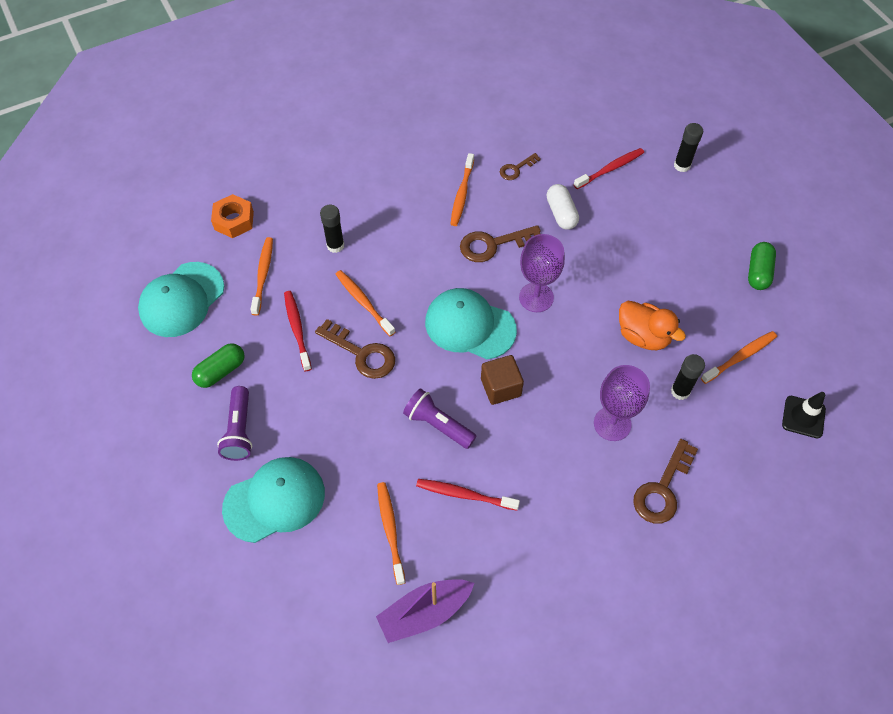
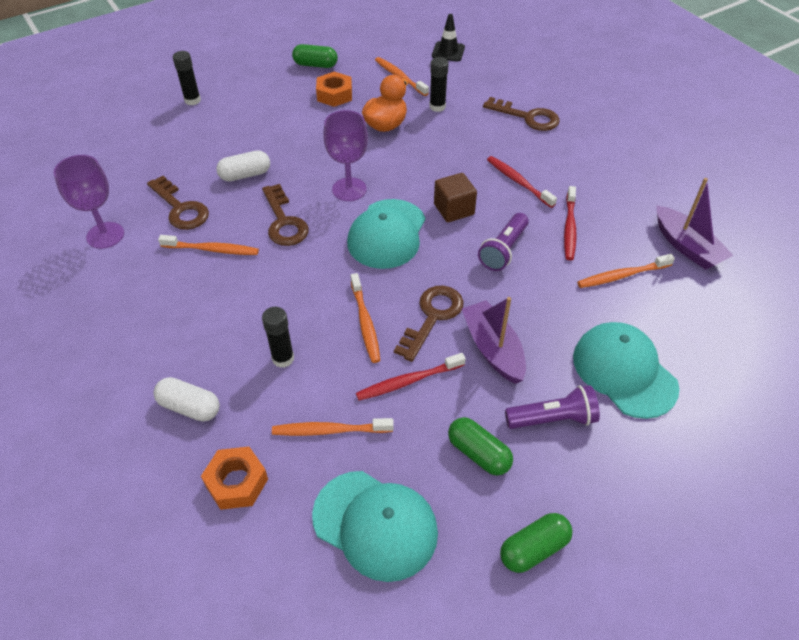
camera: 95 degrees left, 10 degrees down
(137, 396) = (533, 549): none -> green capsule
(301, 190) = (190, 407): none -> white capsule
(318, 396) = (493, 349): none -> purple boat
(364, 302) = (365, 322): orange toothbrush -> orange toothbrush turned 60 degrees counterclockwise
(516, 169) = (181, 208): brown key -> brown key, size x1.73
(610, 169) = (190, 143): red toothbrush -> red toothbrush (518, 182)
(612, 424) = (476, 142): purple goblet -> purple goblet (105, 235)
(699, 289) = (334, 95): none -> orange nut

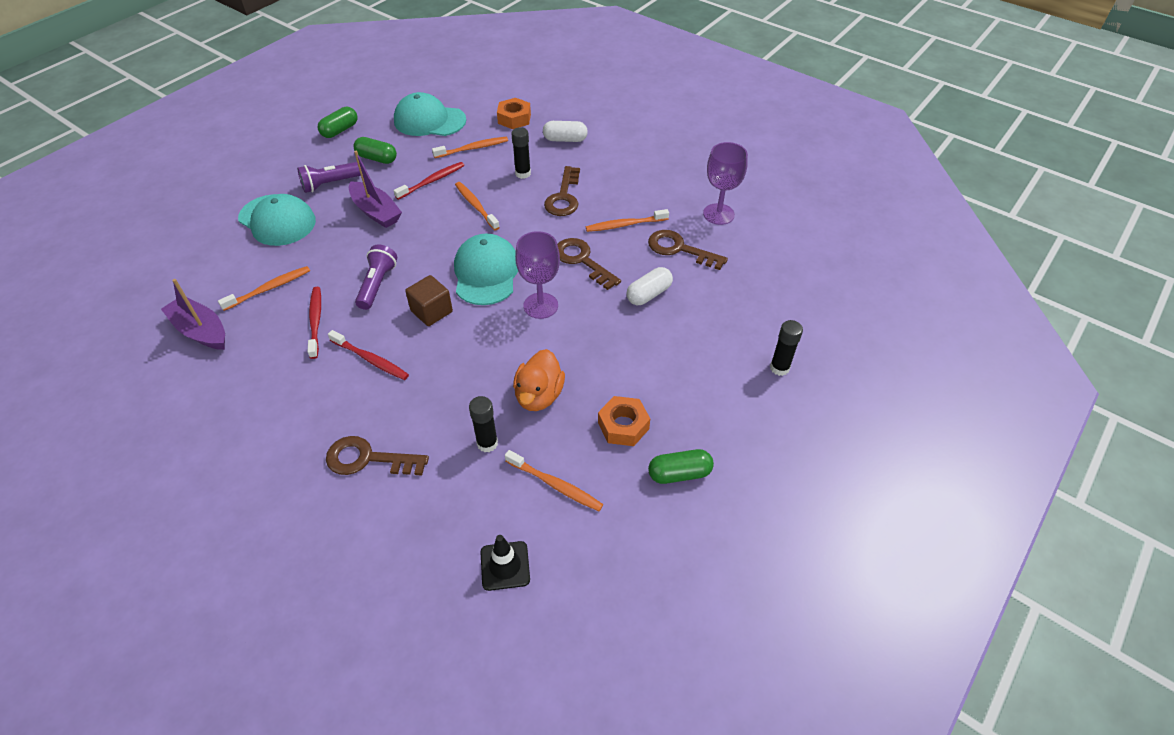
camera: 160 degrees right, 0 degrees up
(432, 317) = (426, 221): brown key -> brown key (564, 197)

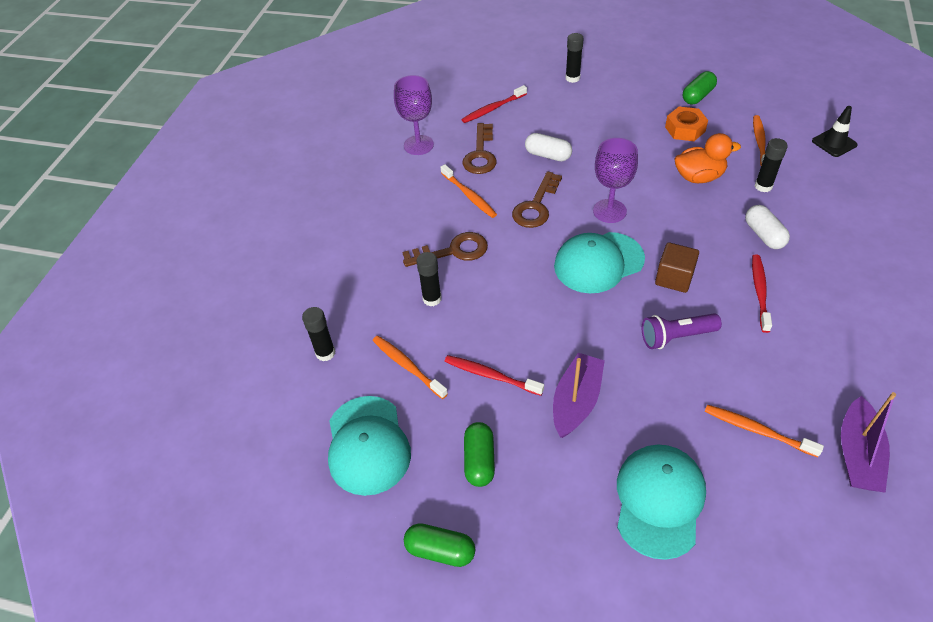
camera: 110 degrees left, 0 degrees up
(315, 321) = (759, 359): red toothbrush -> red toothbrush (493, 108)
(330, 184) = (559, 484): purple flashlight -> none
(368, 459) = (841, 242): brown key -> none
(476, 206) = (509, 314): orange toothbrush -> none
(514, 118) = (325, 353): orange nut -> black glue stick
(565, 139) = (350, 288): white capsule -> white capsule (764, 235)
(679, 474) = (698, 96): green capsule -> green capsule turned 75 degrees clockwise

